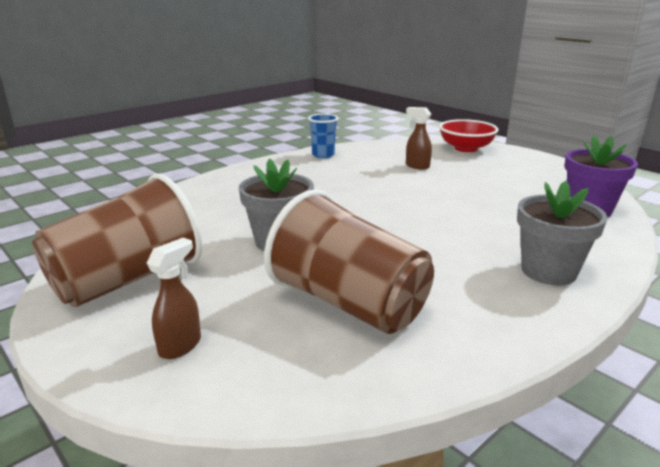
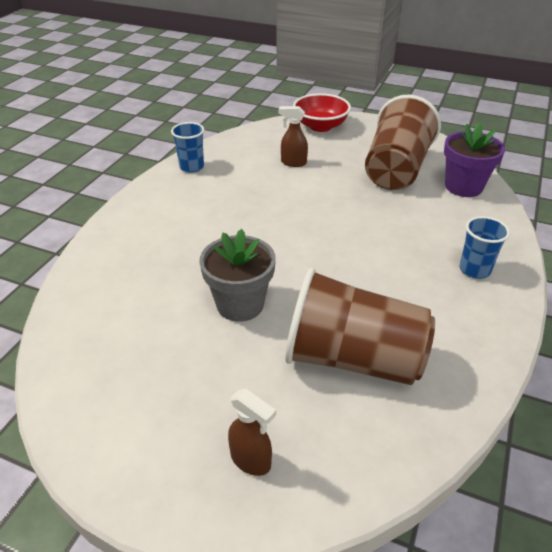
camera: 25 degrees left, 15 degrees up
(128, 280) = (134, 403): brown cup -> brown cup (396, 169)
(180, 345) = (251, 460): brown spray bottle -> brown spray bottle turned 120 degrees clockwise
(548, 271) = (474, 270): grey flower pot -> blue cup

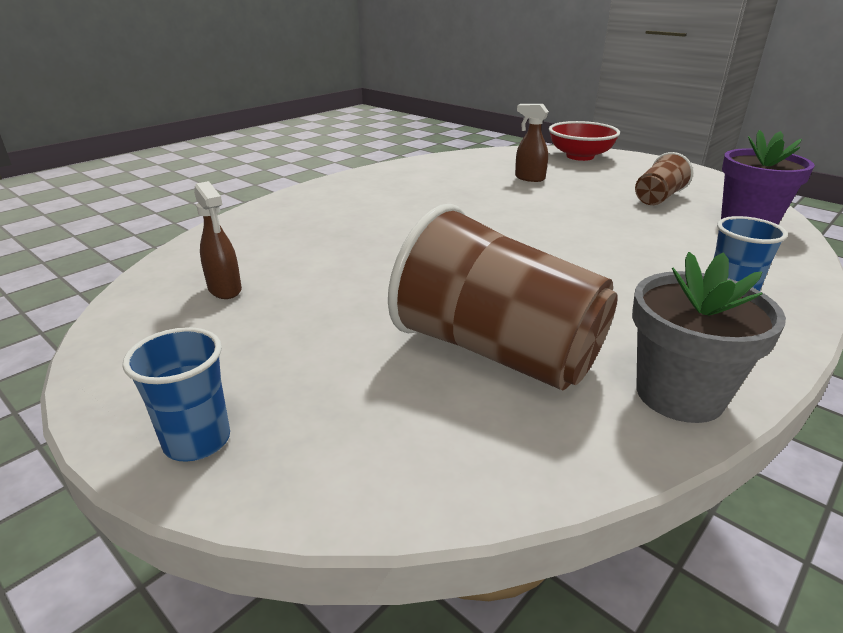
camera: 20 degrees right, 10 degrees down
(191, 167) = (412, 168): blue cup -> blue cup (197, 441)
(240, 304) = (385, 276): grey flower pot -> grey flower pot (679, 394)
(251, 460) = (288, 422): brown spray bottle -> brown spray bottle (225, 290)
(396, 169) = (658, 198): brown cup -> brown cup, size x0.50

